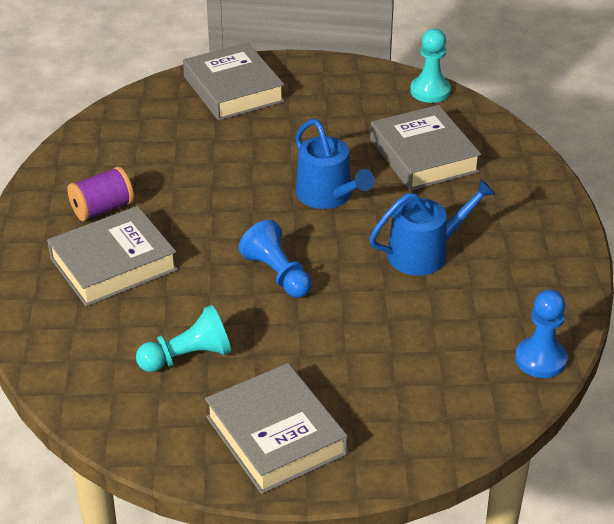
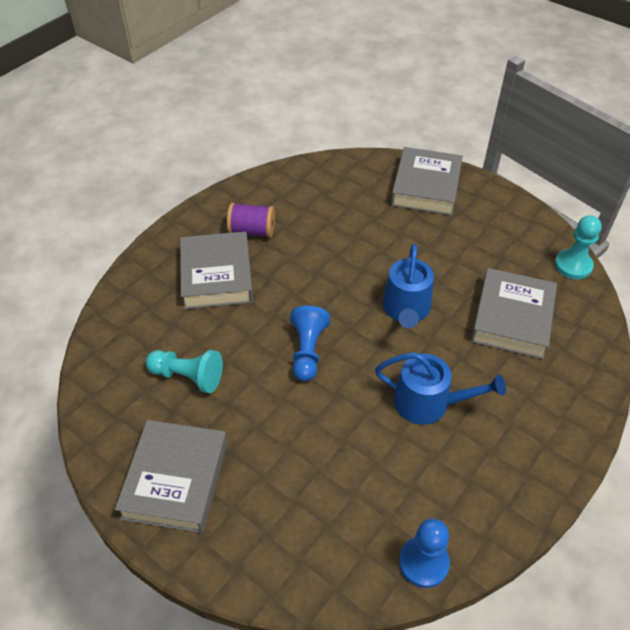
camera: 40 degrees right, 10 degrees up
(113, 264) = (217, 276): grey book -> grey book turned 75 degrees clockwise

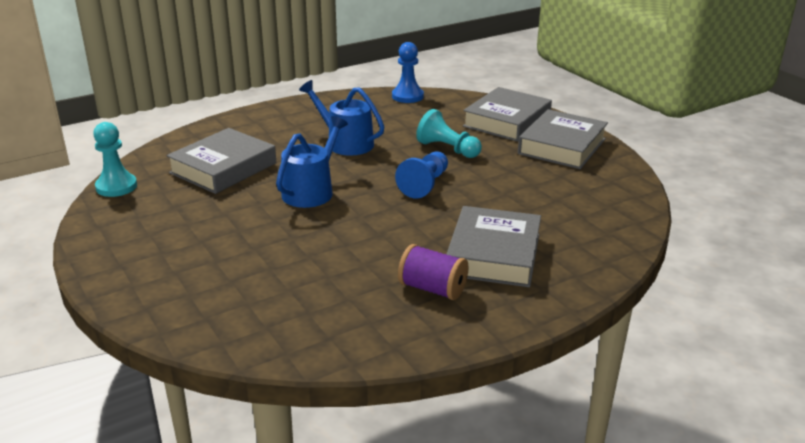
camera: 160 degrees left, 20 degrees down
(188, 376) = (543, 191): turquoise pawn -> turquoise pawn (447, 149)
(425, 187) = (169, 287): grey book -> grey book (507, 121)

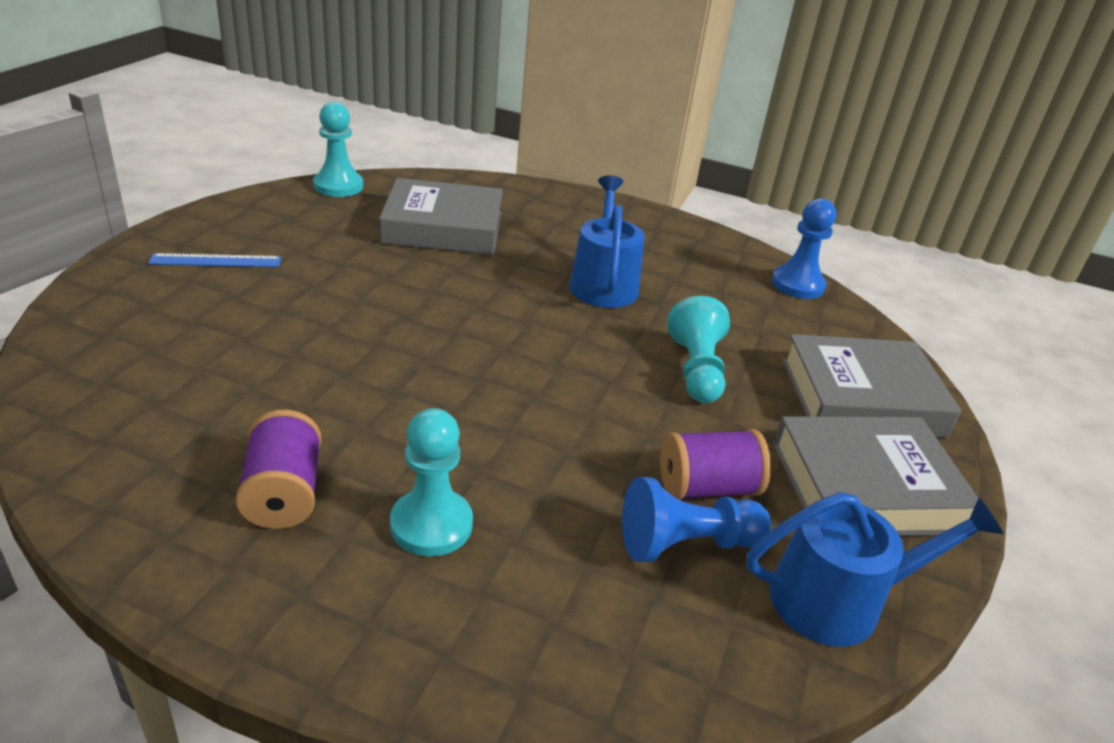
camera: 50 degrees right, 5 degrees up
(161, 256) = (216, 260): none -> blue ruler
(311, 191) = (452, 301): blue watering can -> blue watering can (838, 600)
(424, 185) = (569, 385): blue pawn -> blue pawn (686, 543)
(493, 254) = (431, 525): grey book -> turquoise pawn
(530, 180) = (707, 488): none -> purple spool

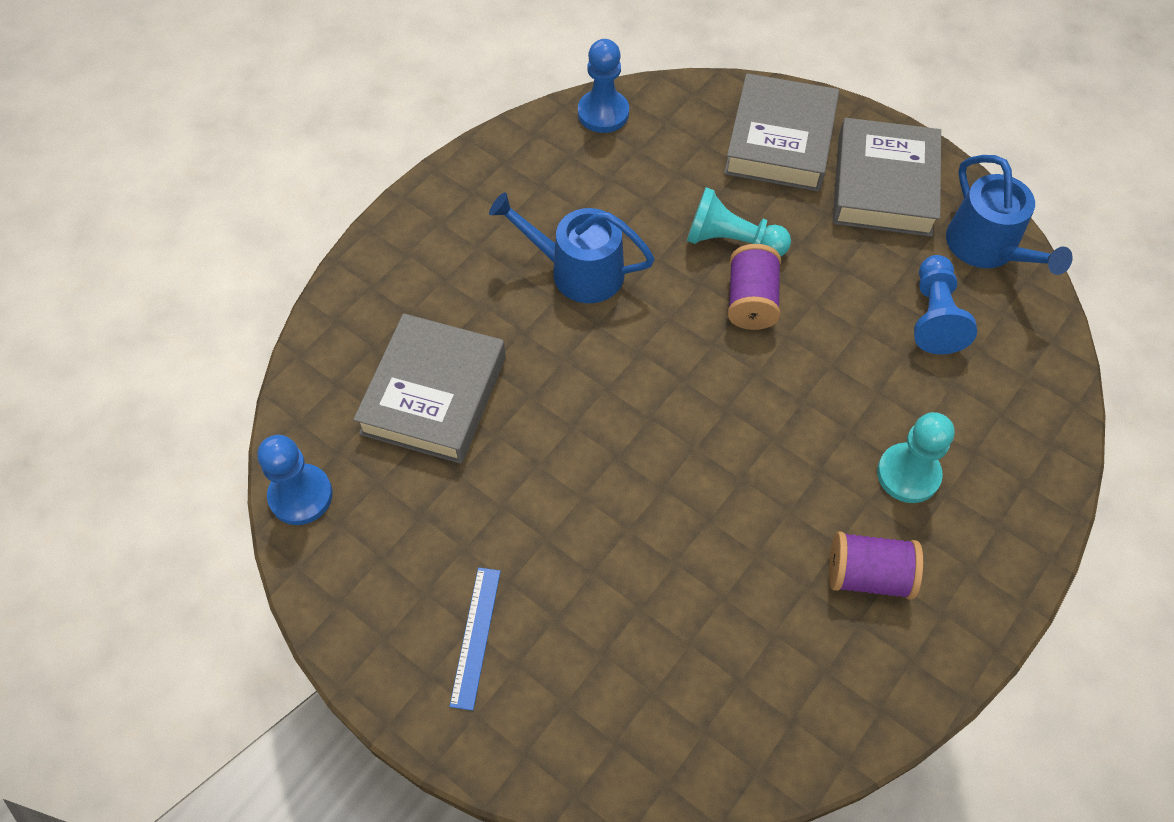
camera: 70 degrees left, 25 degrees up
(338, 186) = (301, 495): turquoise pawn -> blue pawn
(707, 488) = (878, 284): purple spool -> purple spool (751, 301)
(838, 600) = (987, 248): blue watering can -> blue watering can turned 150 degrees clockwise

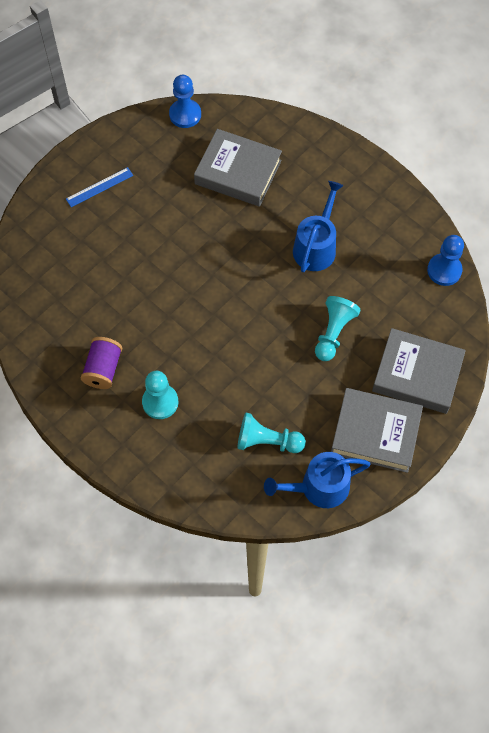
camera: 95 degrees right, 5 degrees up
(475, 636) = (99, 187): blue ruler -> blue ruler turned 45 degrees counterclockwise
(751, 301) = (287, 337): purple spool -> none
(934, 316) = (267, 441): blue pawn -> turquoise pawn

